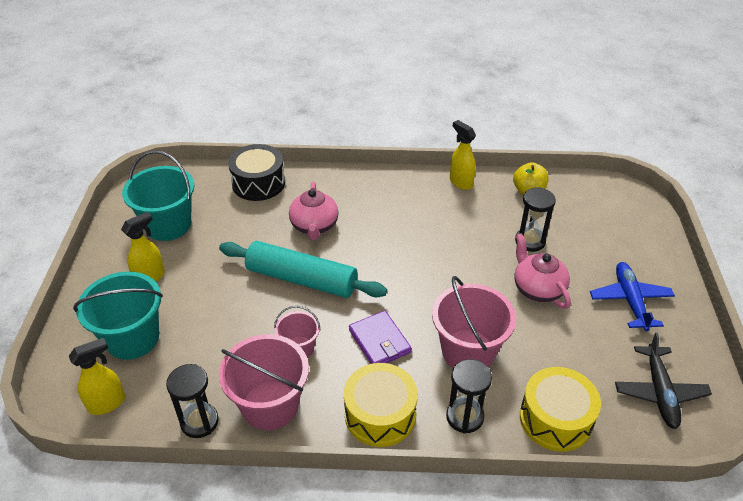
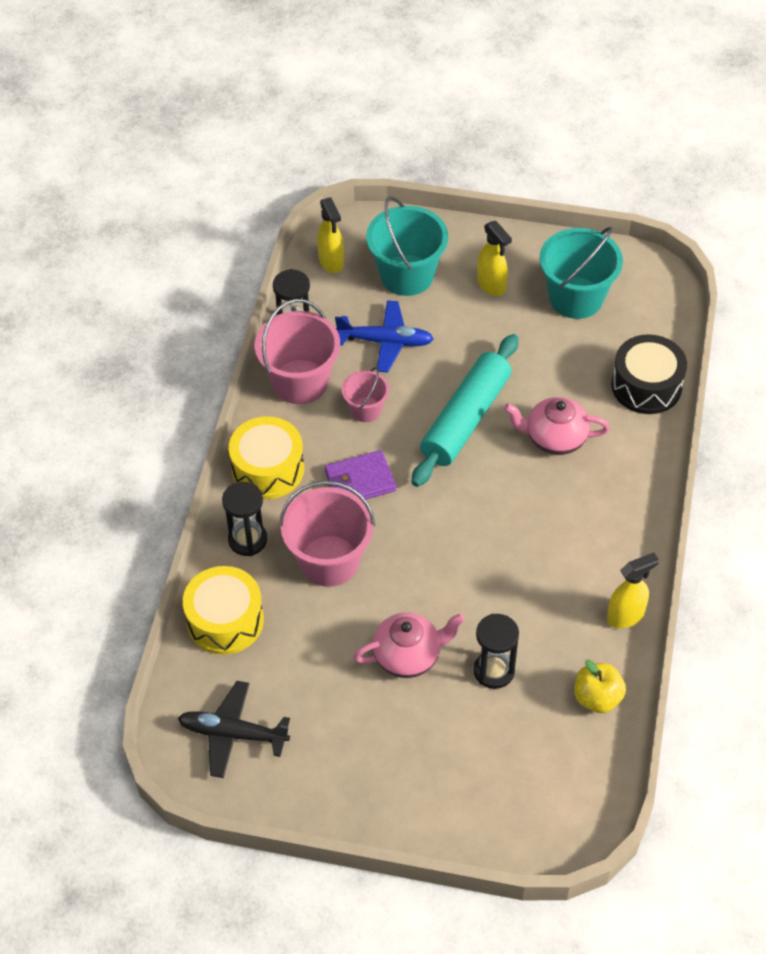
camera: 100 degrees right, 10 degrees up
(630, 300) = (370, 754): blue plane -> blue plane (386, 342)

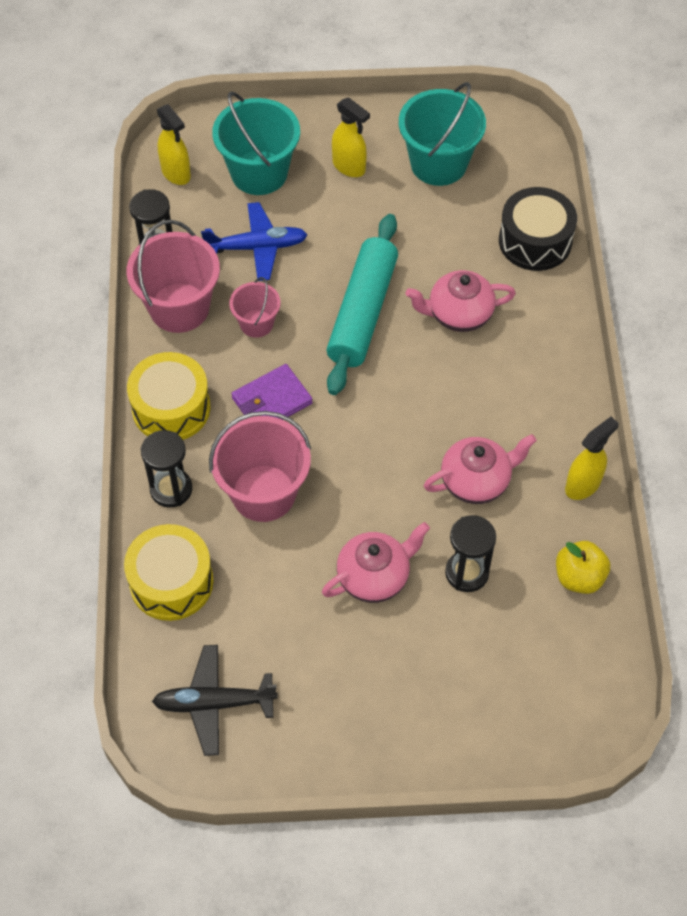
camera: 15 degrees left, 5 degrees up
(527, 591) = (476, 481): none -> pink teapot

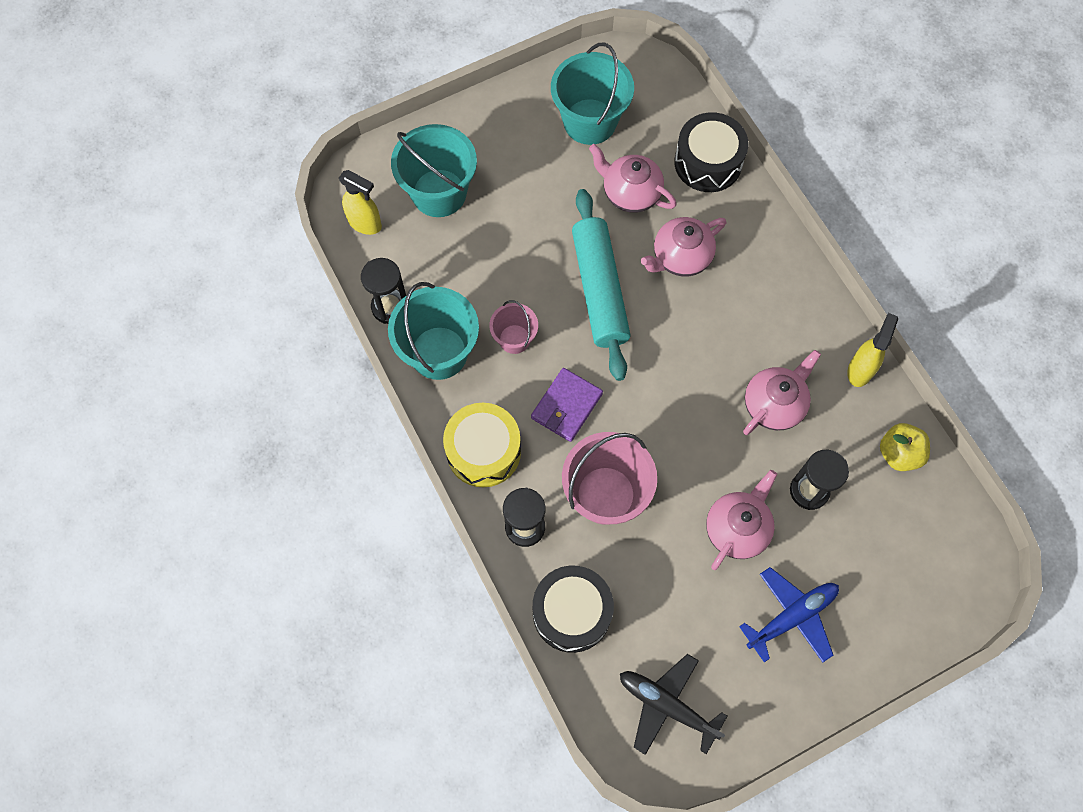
camera: 25 degrees left, 10 degrees up
(171, 582) = (572, 612): yellow drum -> black drum
(179, 308) = (439, 353): pink bucket -> turquoise bucket
(214, 703) = (667, 705): black plane -> black plane turned 60 degrees clockwise
(257, 247) = (476, 266): blue plane -> blue plane (792, 617)
(349, 167) = (515, 155): yellow spray bottle -> none
(442, 240) = (630, 193): none -> pink teapot

